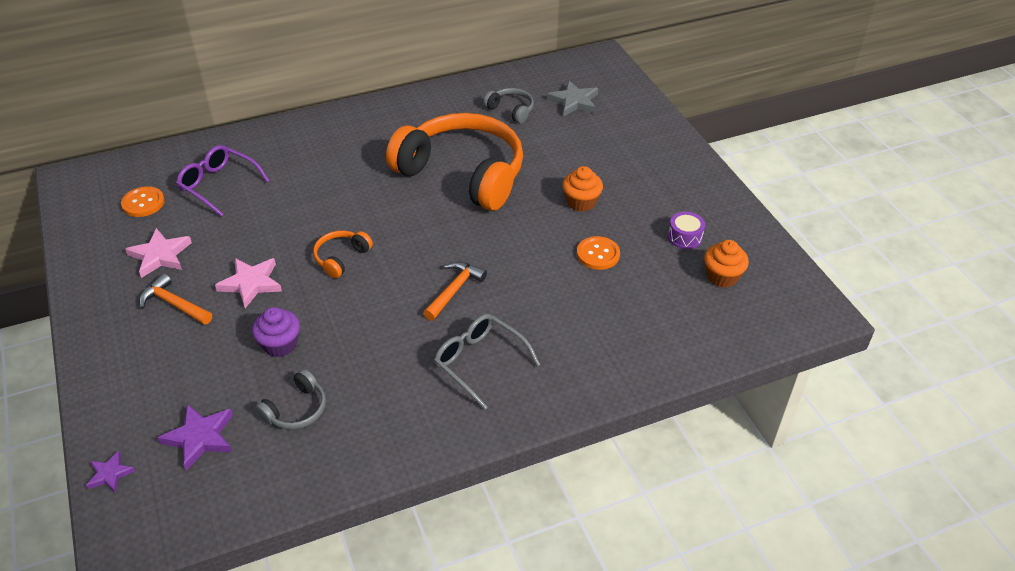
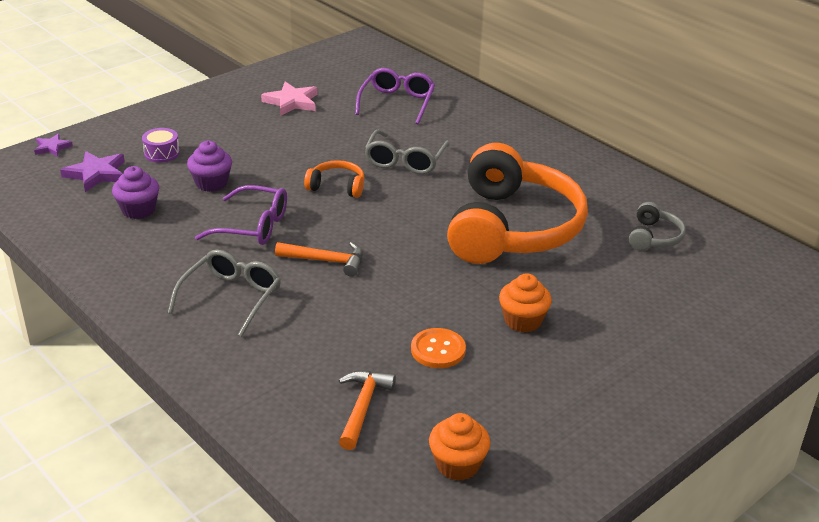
camera: 70 degrees right, 10 degrees down
(143, 203) = (351, 77): orange button -> none
(174, 304) = (238, 123): orange hammer -> orange hammer (362, 407)
(251, 283) = (279, 151): pink star -> none
(296, 409) = (138, 210): grey headphones -> purple cupcake
(326, 205) = (405, 161): none -> grey glasses
(375, 327) = (253, 226): none -> purple glasses
(574, 102) = (716, 281): grey star -> none
(685, 237) = (514, 419): purple drum -> purple drum (162, 153)

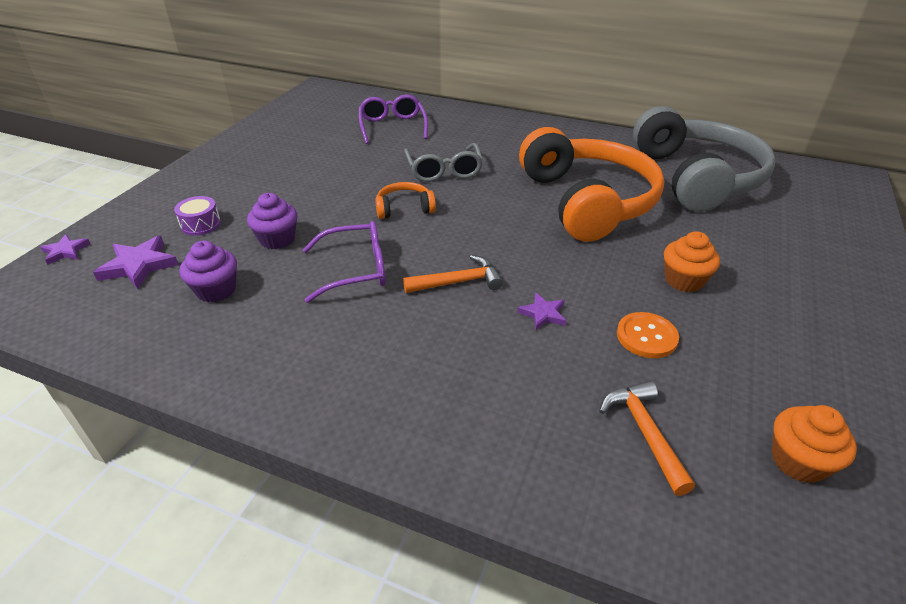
camera: 25 degrees left, 5 degrees up
(231, 298) = (397, 355): grey glasses -> none
(291, 102) = (298, 147): pink star -> none
(371, 306) = (543, 314): none -> purple star
(654, 237) = (696, 177): grey headphones -> grey headphones, size x2.48

